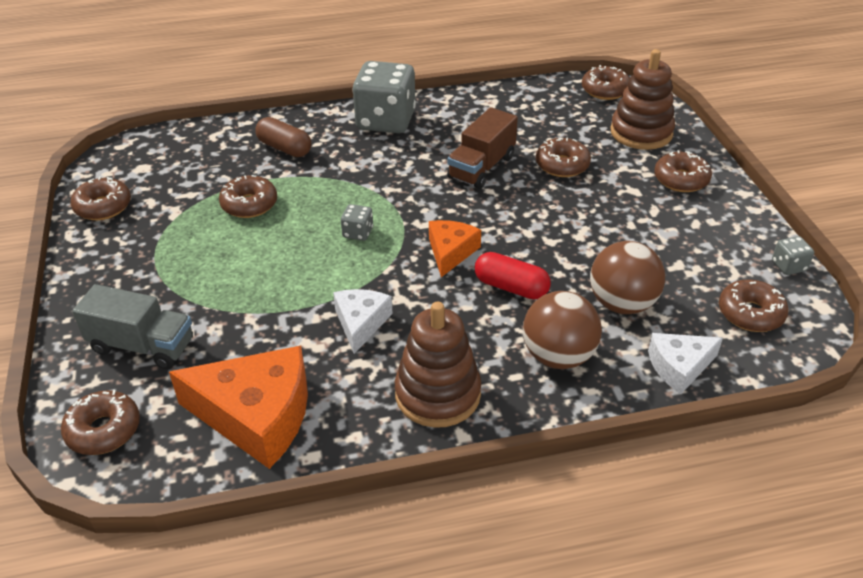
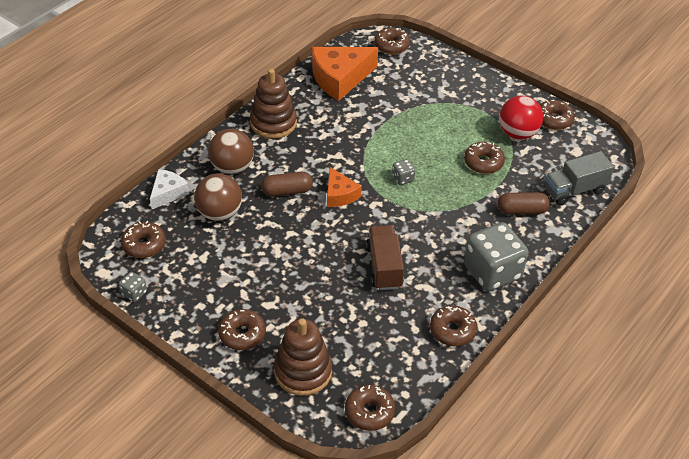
camera: 140 degrees right, 5 degrees up
(142, 346) = (424, 76): grey truck -> grey truck (574, 190)
(164, 213) = (517, 133): none -> red ball
(360, 323) = (342, 134): white cheese -> none
(511, 287) = (287, 191): red capsule -> brown capsule
(562, 165) = (334, 300): brown donut -> brown donut (452, 330)

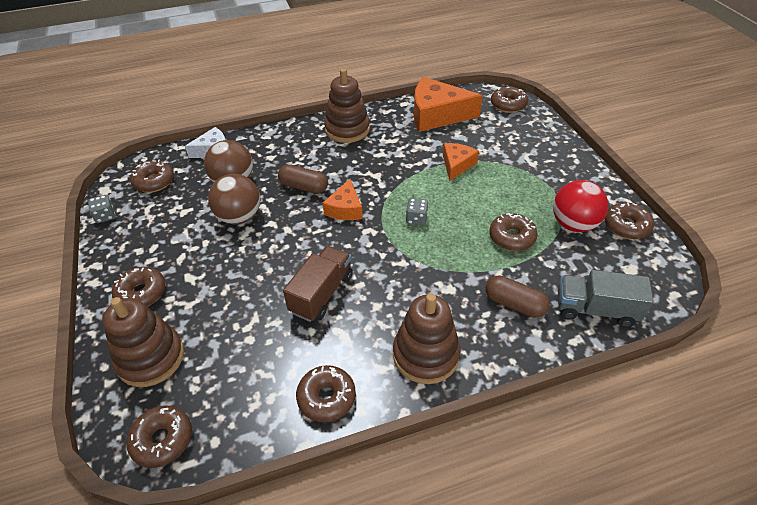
camera: 35 degrees right, 0 degrees up
(232, 167) = (280, 151): brown ball -> brown ball (239, 217)
(395, 119) = (456, 165): none -> orange cheese
(492, 272) = (425, 355): grey dice -> brown stacking toy

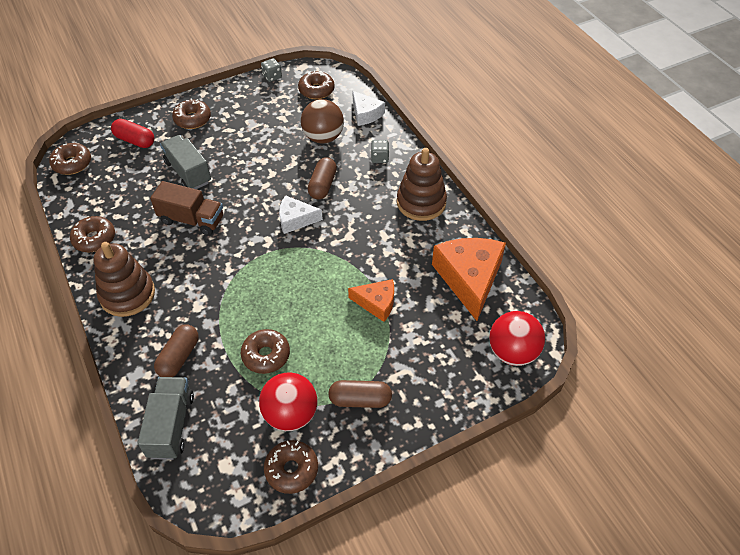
camera: 80 degrees right, 5 degrees up
(151, 358) = (135, 140): brown stacking toy -> red capsule
(239, 217) = (278, 151): brown ball -> none
(240, 297) = (188, 172): none -> grey truck
(345, 209) = (295, 219): orange cheese -> white cheese
(416, 219) = (286, 274): grey dice -> grey dice (379, 158)
(508, 105) = (512, 352): brown donut -> red ball
(555, 183) = (360, 400): none -> brown capsule

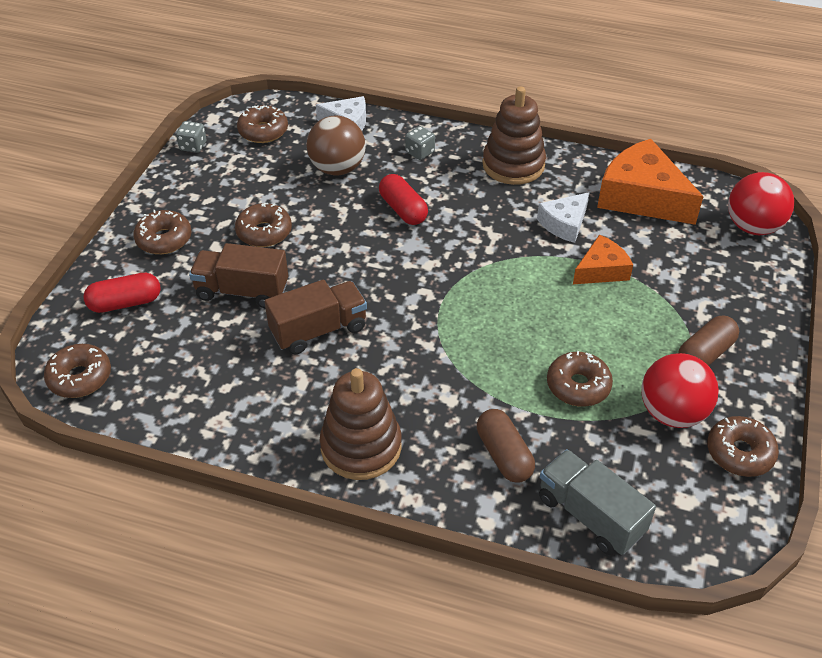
camera: 45 degrees left, 5 degrees down
(94, 239) = (235, 427): brown donut -> brown donut (264, 232)
(188, 172) = (242, 291): grey truck -> brown truck
(295, 219) = (424, 256): white cheese -> white cheese (564, 224)
(322, 185) = (403, 210): brown capsule -> red capsule

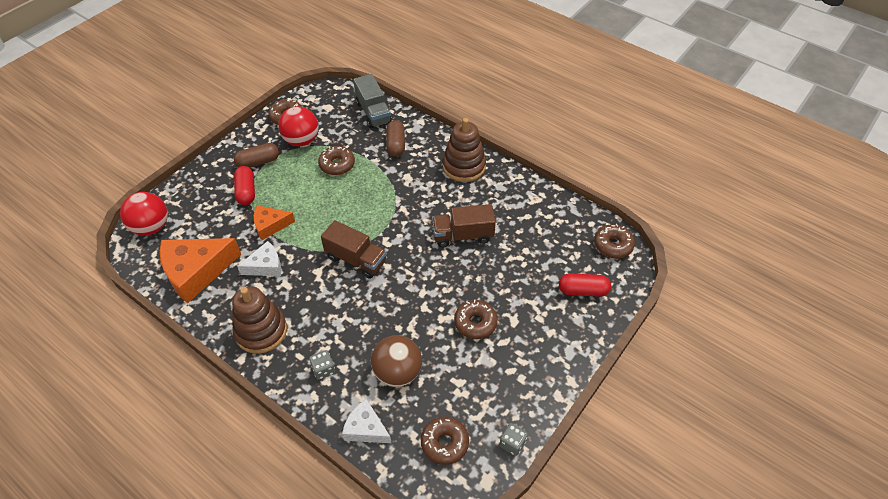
camera: 160 degrees left, 5 degrees up
(164, 239) = (551, 339): brown donut -> none
(242, 291) = (503, 277): brown truck -> brown truck (356, 259)
(403, 210) = (367, 313): red capsule -> red capsule (246, 191)
(641, 197) = (196, 272): orange cheese -> orange cheese turned 90 degrees clockwise

